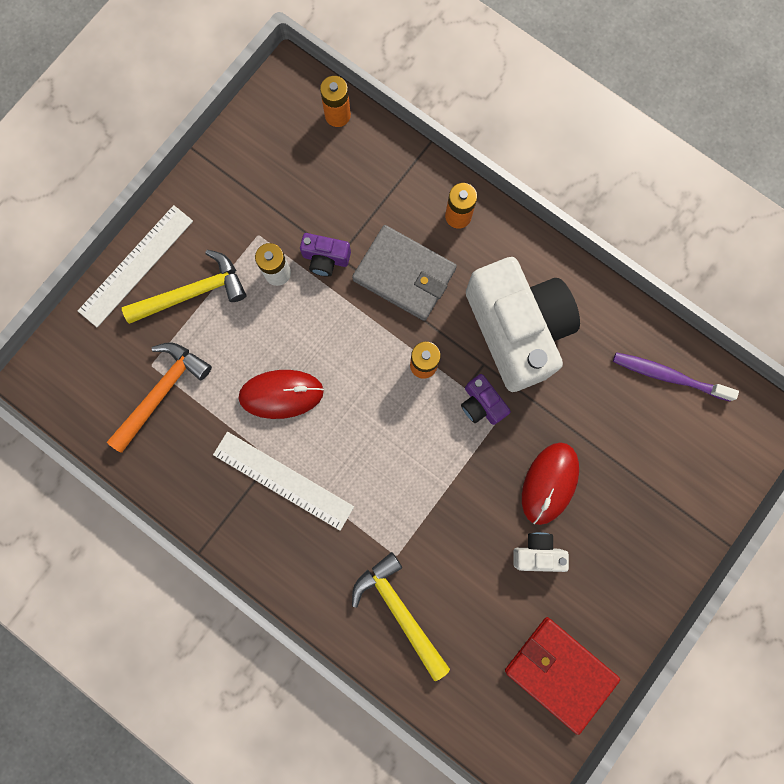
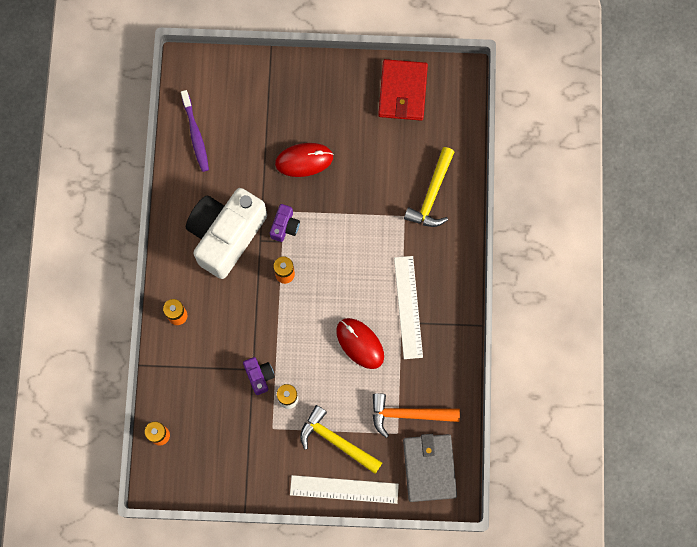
camera: 125 degrees left, 5 degrees down
(404, 275) = (237, 322): grey wallet -> grey wallet (429, 468)
(537, 553) = (347, 142): white camera -> none

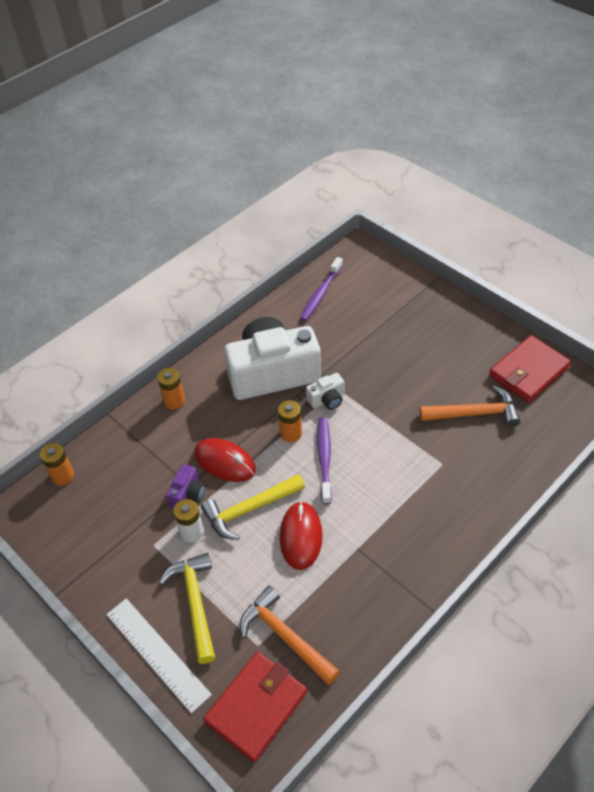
camera: 45 degrees right, 25 degrees down
(285, 226) = (327, 399): purple camera -> white camera
(304, 160) = (391, 364): red mouse -> red mouse (224, 462)
(325, 275) = (324, 459): none -> purple toothbrush
(394, 157) = (475, 413): none -> orange hammer
(408, 307) = (376, 540): white ruler -> none
(429, 468) = (256, 707): grey wallet -> red wallet
(432, 195) = (485, 465): yellow hammer -> yellow hammer (249, 509)

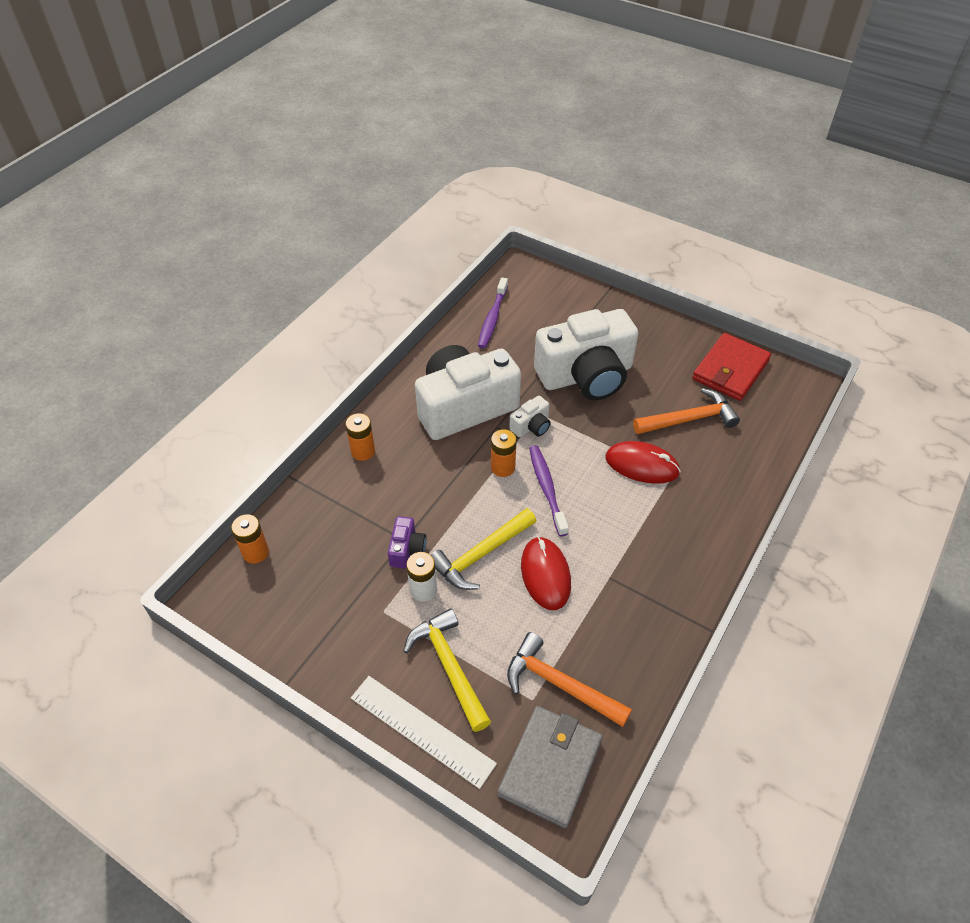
camera: 15 degrees left, 0 degrees up
(224, 462) = (438, 508): red mouse -> red mouse (642, 465)
(256, 707) = (550, 767): red wallet -> grey wallet
(390, 359) = (586, 375): none -> white camera

